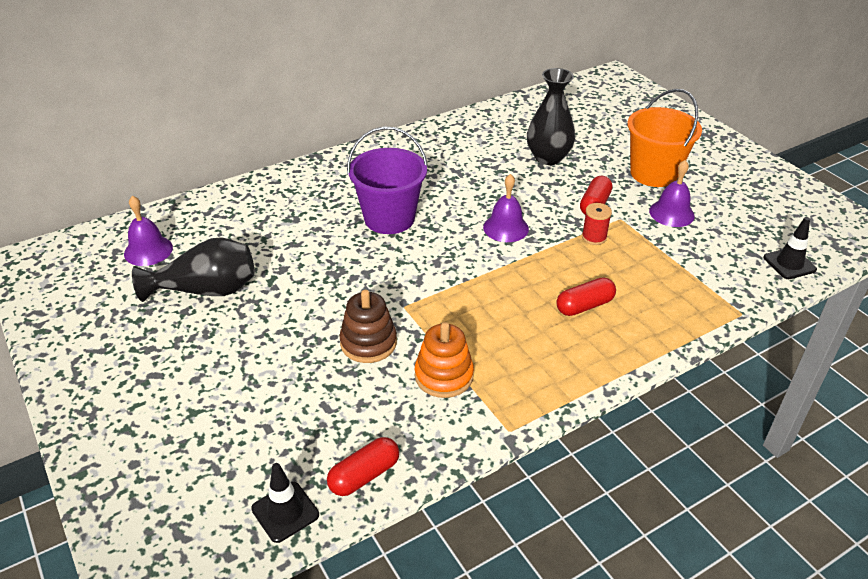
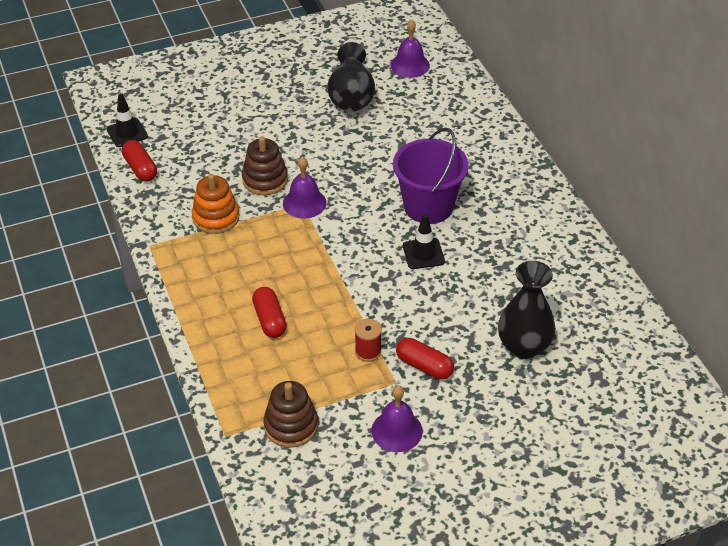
camera: 100 degrees right, 5 degrees up
(506, 228) = (397, 286): purple bell -> purple bell (304, 203)
(653, 173) = (478, 438): orange bucket -> none
(704, 273) = (291, 426): none -> brown stacking toy
(789, 264) = (287, 508): black traffic cone -> black traffic cone (423, 254)

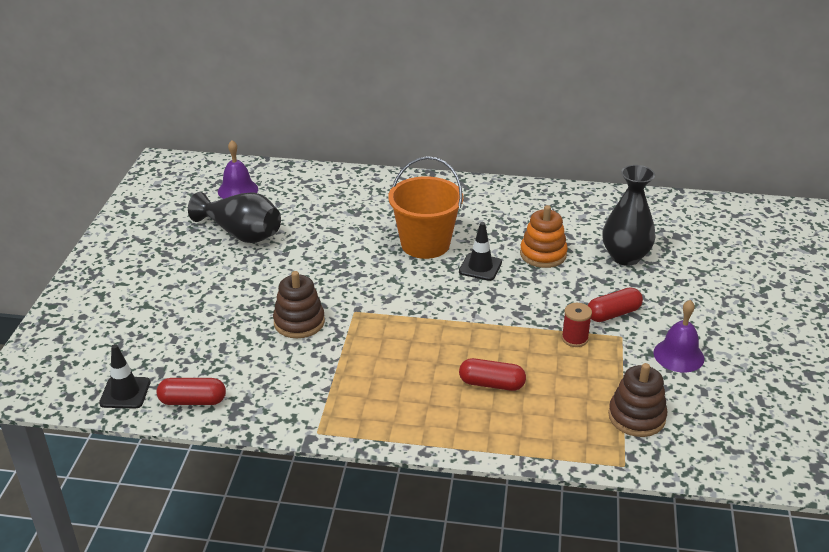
camera: 60 degrees left, 10 degrees down
(216, 217) = (320, 372): orange stacking toy -> orange stacking toy (543, 254)
(304, 203) = (354, 309): purple bell -> none
(428, 206) = (425, 244): purple bucket -> orange bucket

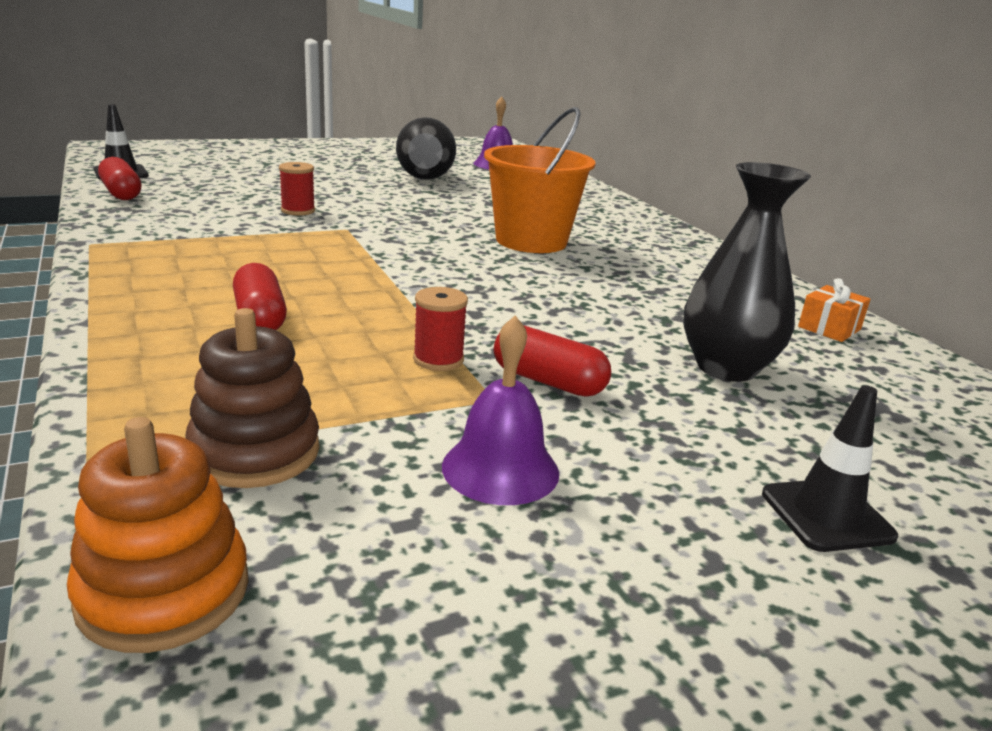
camera: 55 degrees right, 10 degrees down
(299, 322) = (298, 211): brown stacking toy -> red spool
(480, 267) = (529, 274): black traffic cone -> black traffic cone (826, 515)
(543, 254) = (624, 306): orange stacking toy -> orange stacking toy (164, 591)
(601, 204) = (829, 328): none -> orange gift

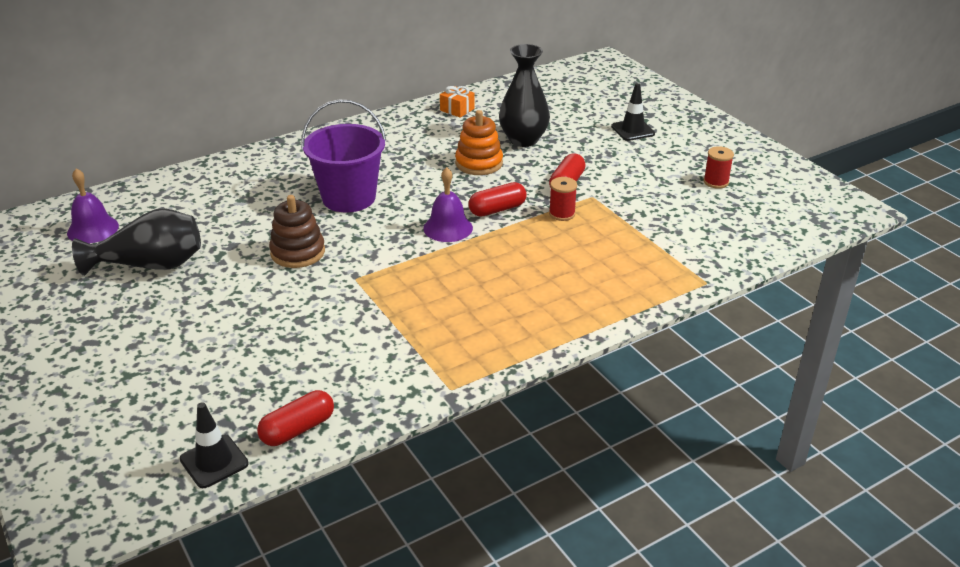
camera: 95 degrees left, 10 degrees up
(164, 591) = (756, 244): orange stacking toy -> orange stacking toy (479, 163)
(255, 452) = (673, 246): brown stacking toy -> brown stacking toy (298, 252)
(260, 318) = (543, 277): red capsule -> red capsule (497, 209)
(298, 211) = (314, 312): red spool -> red spool (716, 182)
(500, 469) = (647, 191): purple bell -> purple bell (448, 228)
(531, 241) = (349, 198): orange bucket -> purple bucket

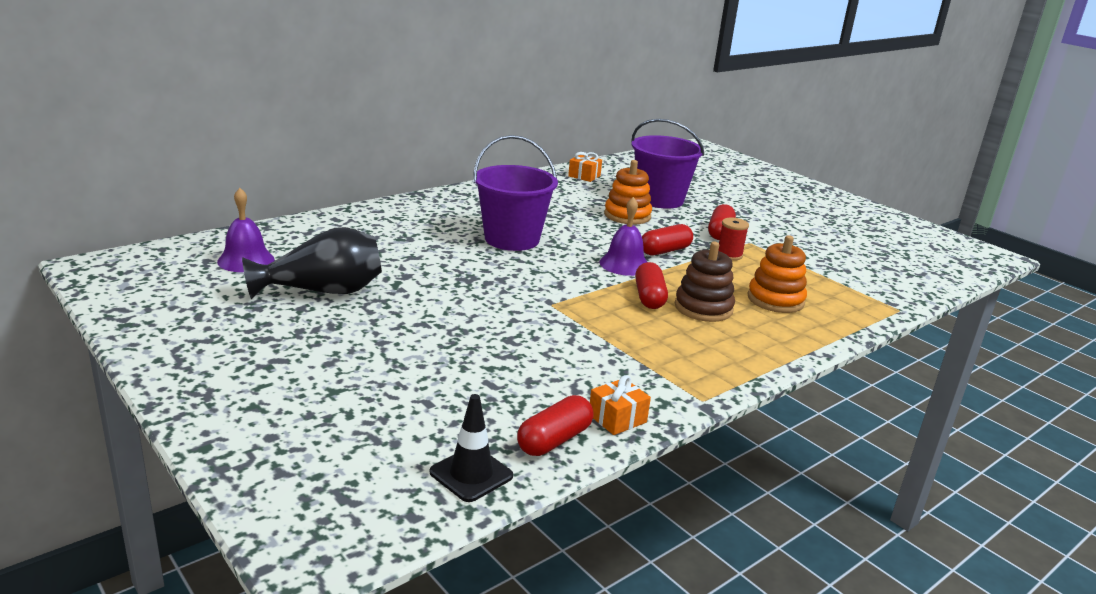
camera: 10 degrees left, 10 degrees down
(298, 252) = (480, 282): brown stacking toy -> brown stacking toy (703, 308)
(363, 408) = (617, 418): none -> orange gift
(454, 269) = (649, 297): none -> red capsule
(523, 140) = (660, 199): black vase -> purple bucket
(581, 271) = (775, 300): none -> orange stacking toy
(632, 130) = (756, 195): black traffic cone -> none
(716, 182) = (856, 234): red spool -> none

